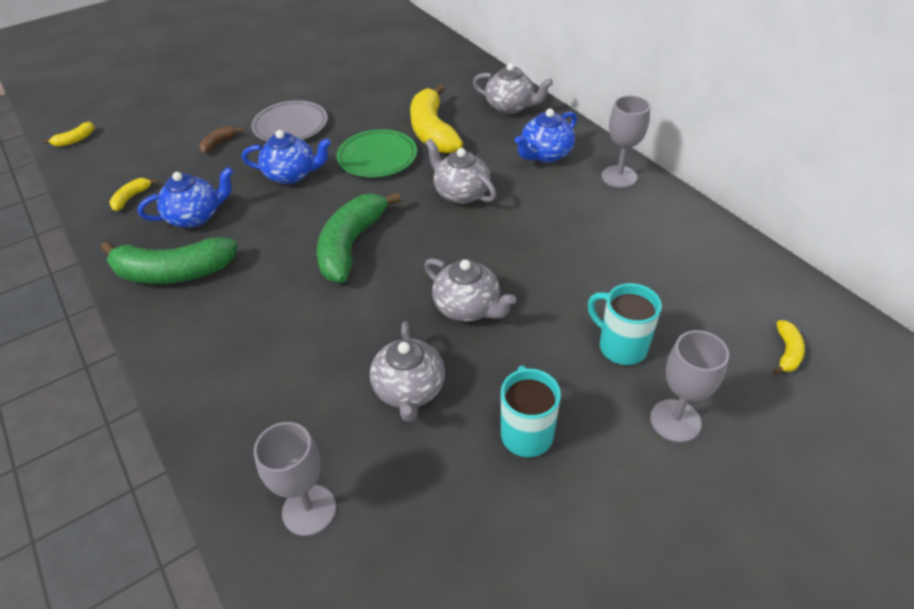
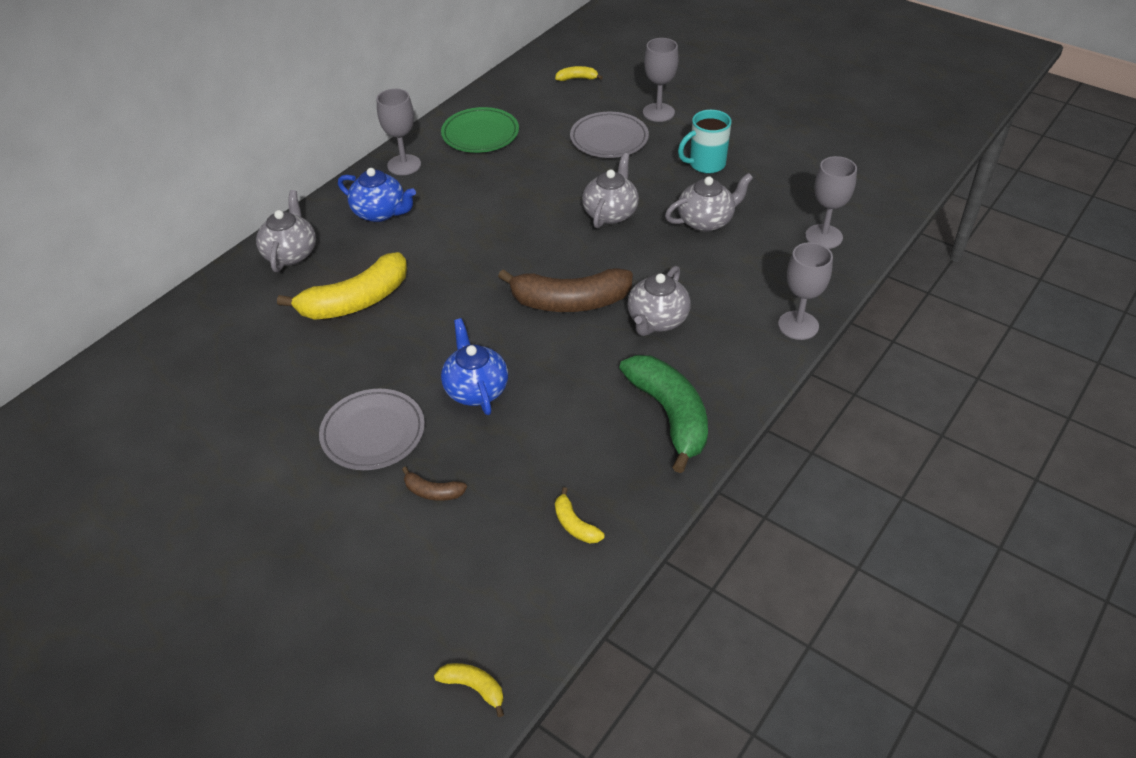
camera: 110 degrees left, 0 degrees up
(131, 198) = (575, 525): yellow banana -> yellow banana turned 45 degrees clockwise
(192, 410) = (798, 325): none -> grey goblet
(196, 216) = (581, 441): blue teapot -> none
(351, 245) = (570, 302): green banana -> brown banana
(377, 157) = (420, 329): green plate -> green plate (480, 134)
(461, 193) = (463, 252): grey teapot -> grey teapot (657, 320)
(620, 346) = (609, 139): turquoise mug -> grey plate

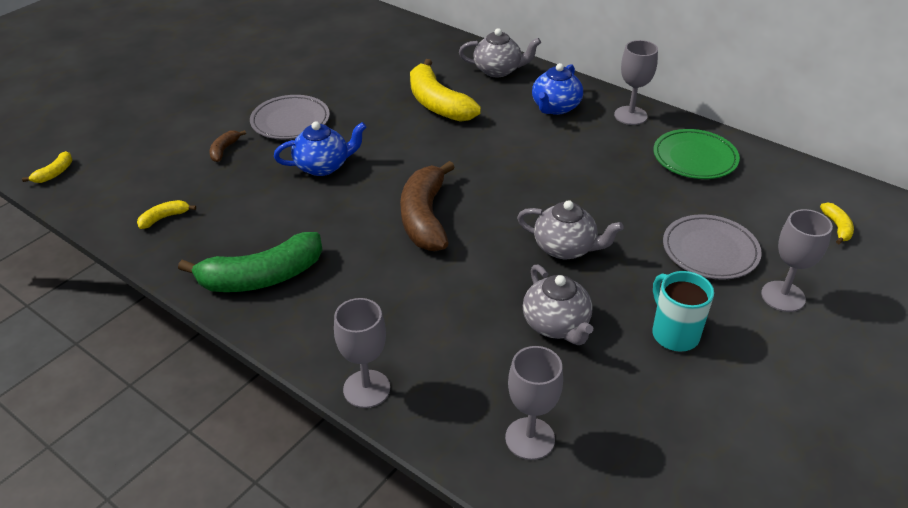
camera: 90 degrees right, 5 degrees down
(657, 320) = (390, 275): grey teapot -> none

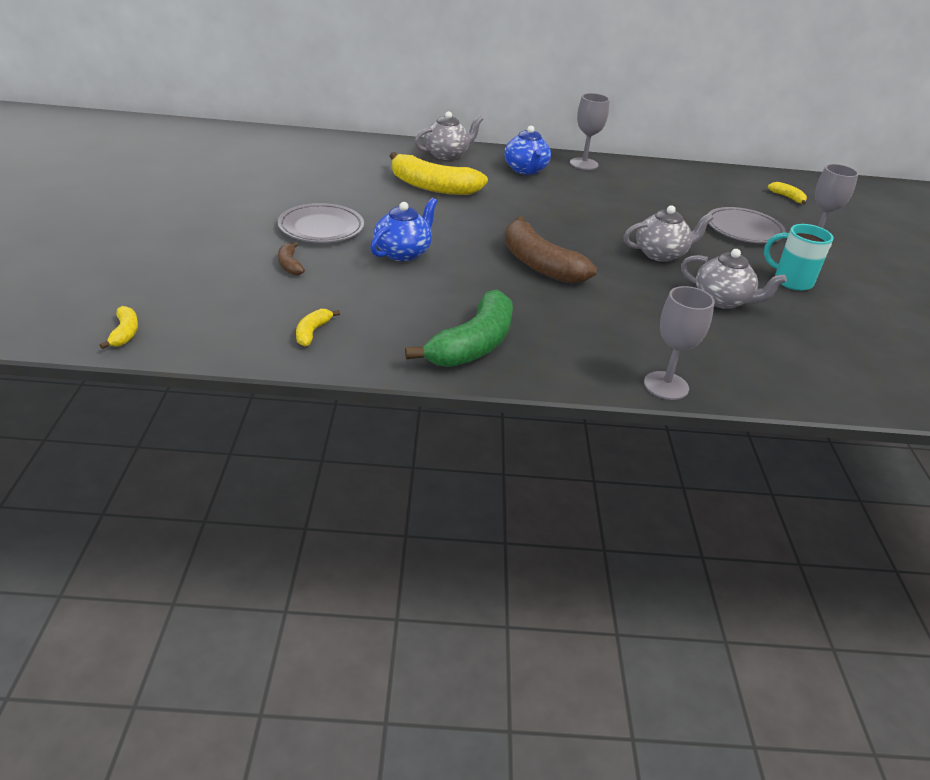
camera: 40 degrees left, 5 degrees down
(530, 438) = (804, 370): grey goblet -> none
(694, 158) = (659, 180): green plate -> none

